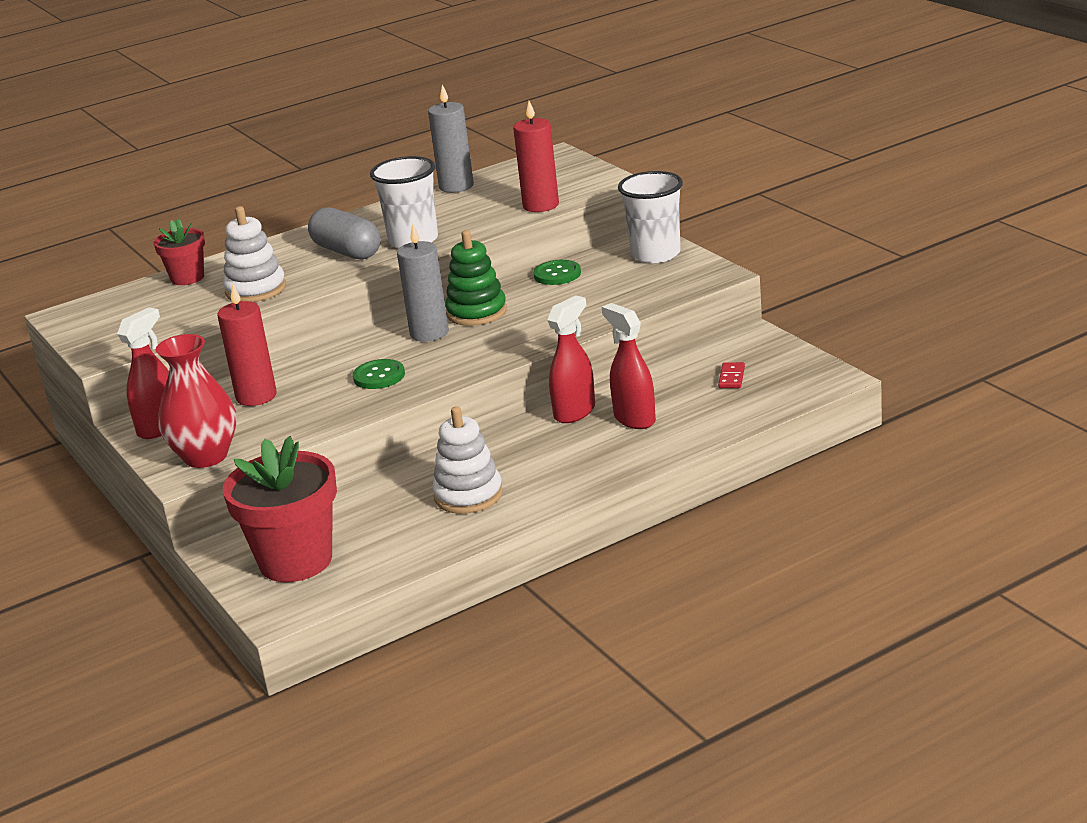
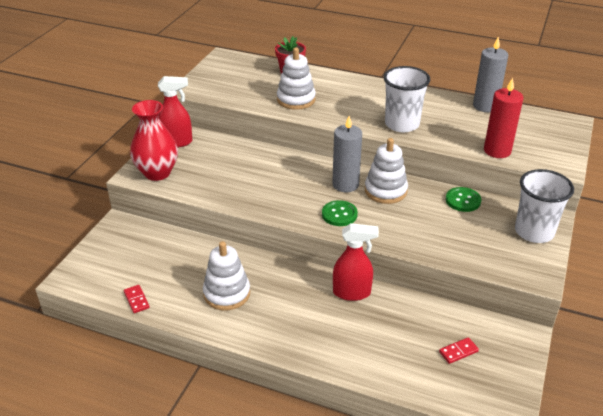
camera: 50 degrees right, 10 degrees up
(256, 396) = (228, 158): red candle -> none
(296, 561) = (121, 258): red flower pot -> none
(347, 251) = (366, 107): grey capsule -> none
(379, 376) = (282, 190): green button -> green button (339, 214)
(392, 565) = (136, 300): none -> red domino
(476, 312) = (385, 191): green stacking toy -> white stacking toy
(634, 419) = (366, 326): red spray bottle -> none

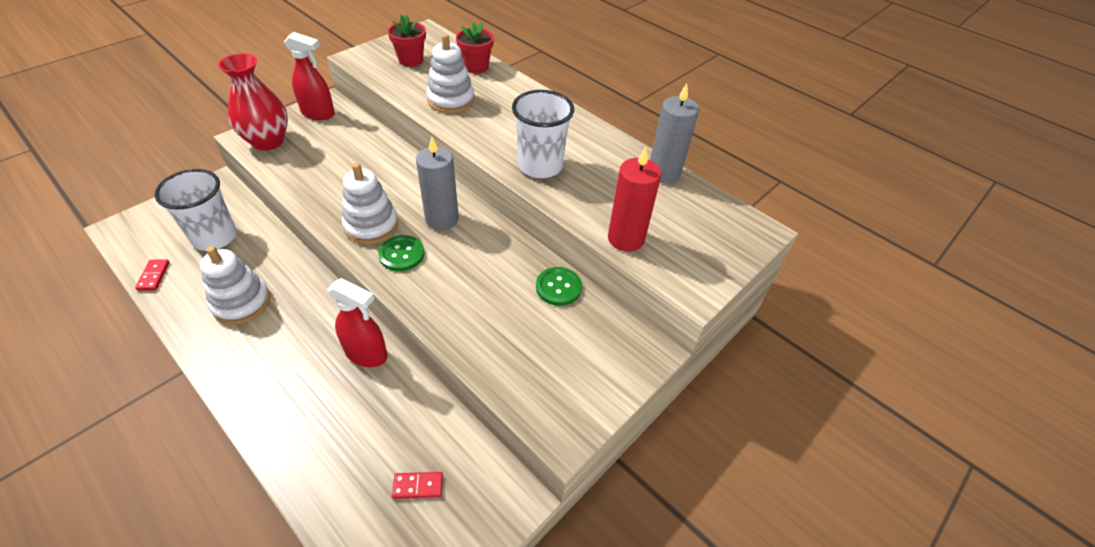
camera: 20 degrees right, 10 degrees up
(236, 80) = (411, 60): none -> red flower pot
(385, 191) = (479, 242): white stacking toy -> white stacking toy (371, 226)
(534, 232) = (611, 364): white cup -> white cup (215, 237)

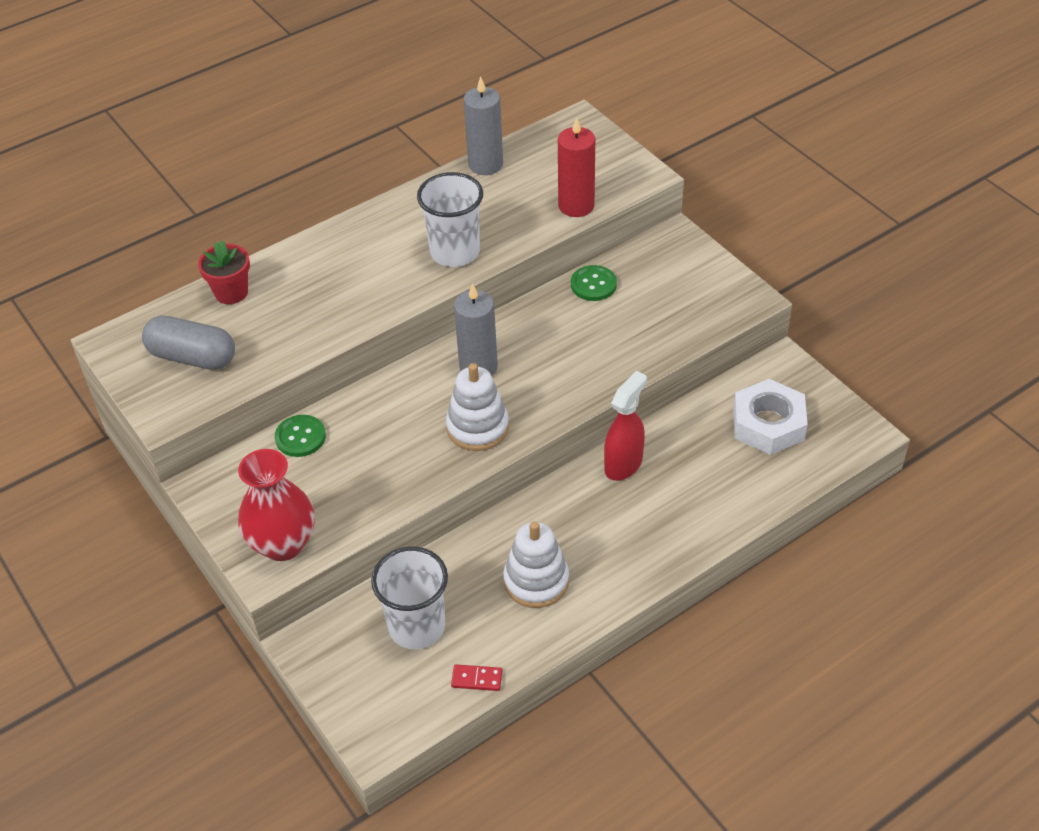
camera: 75 degrees left, 0 degrees up
(318, 113) = (229, 494): red spray bottle -> none
(402, 254) = (528, 401): green button -> green button (300, 437)
(411, 60) = (192, 357): red flower pot -> grey capsule
(418, 486) = (768, 424): red domino -> white nut
(451, 100) = (305, 319): white stacking toy -> none

